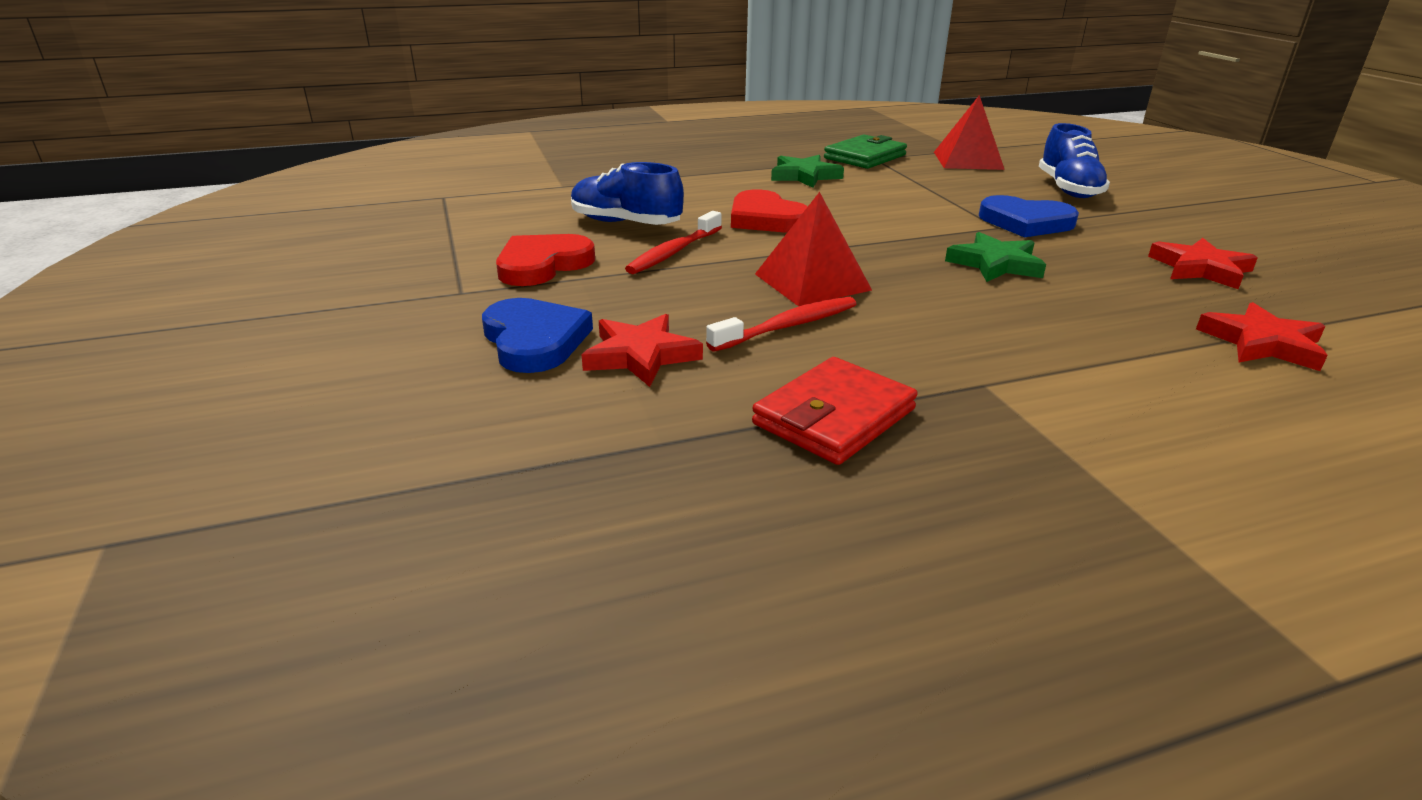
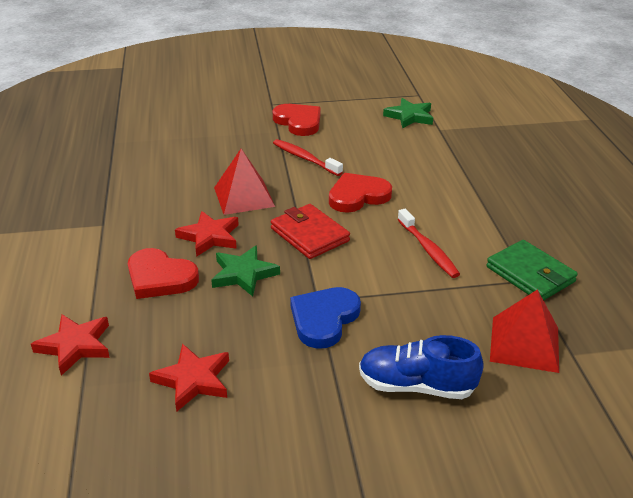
camera: 100 degrees right, 5 degrees up
(534, 340) = (211, 120): blue heart -> none
(625, 223) = (359, 147): blue shoe -> none
(641, 355) = (183, 142): red star -> red star (210, 237)
(788, 326) = (192, 181): red toothbrush -> red toothbrush (428, 250)
(804, 176) = (463, 228): green star -> green star (409, 116)
(834, 417) = (104, 179): red wallet -> red wallet (309, 235)
(1063, 312) = (160, 277): none -> red heart

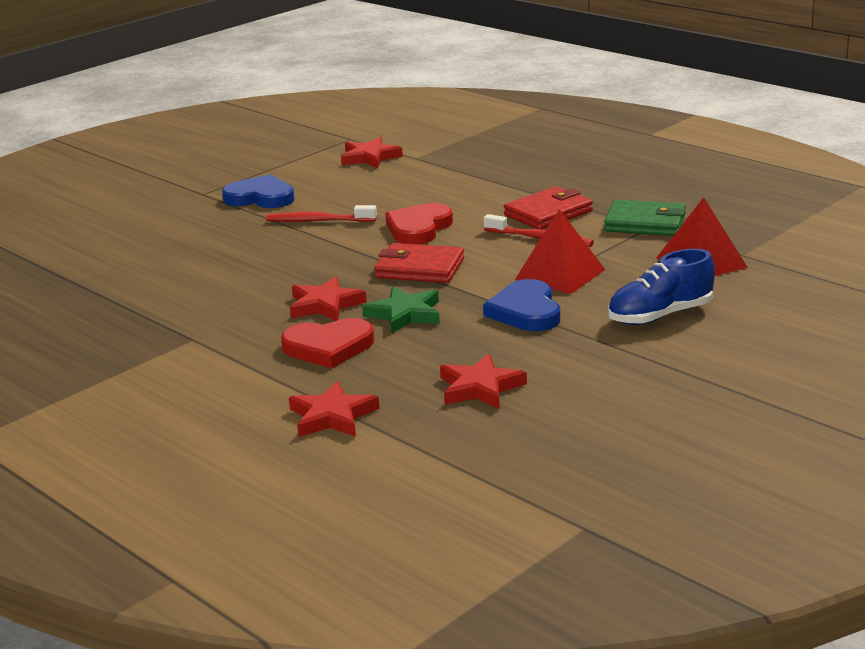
camera: 35 degrees left, 10 degrees down
(244, 196) = (306, 267): red pyramid -> red pyramid (560, 274)
(298, 122) = (260, 197): red heart -> blue heart
(409, 116) = (369, 157): green star -> red star
(466, 226) = (548, 213): none -> red wallet

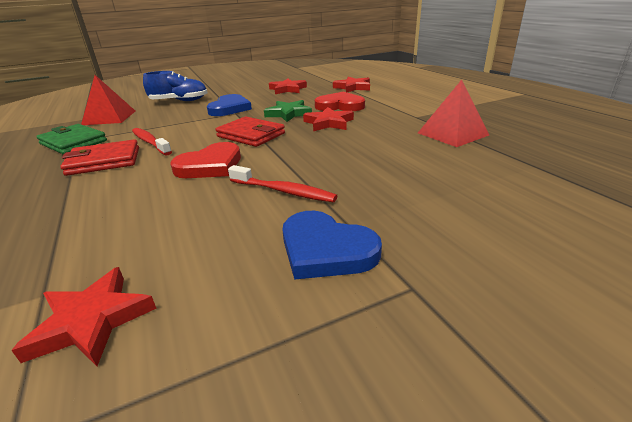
camera: 160 degrees left, 5 degrees up
(560, 274) = (183, 121): red pyramid -> red pyramid (452, 134)

